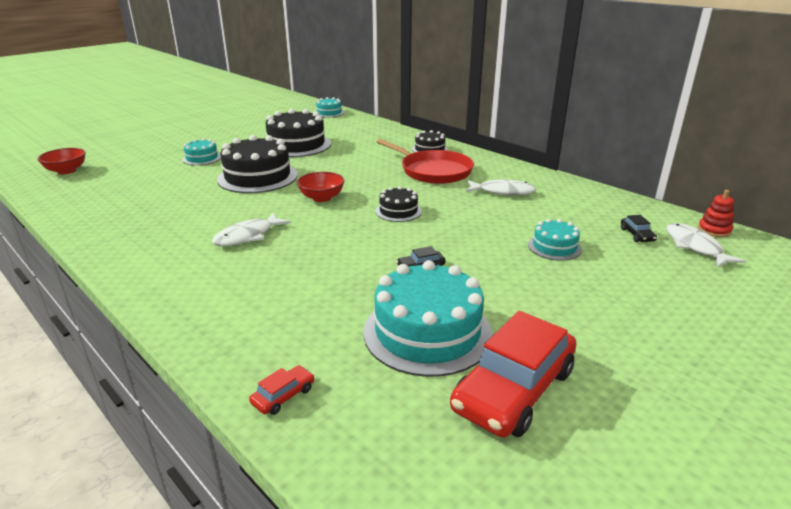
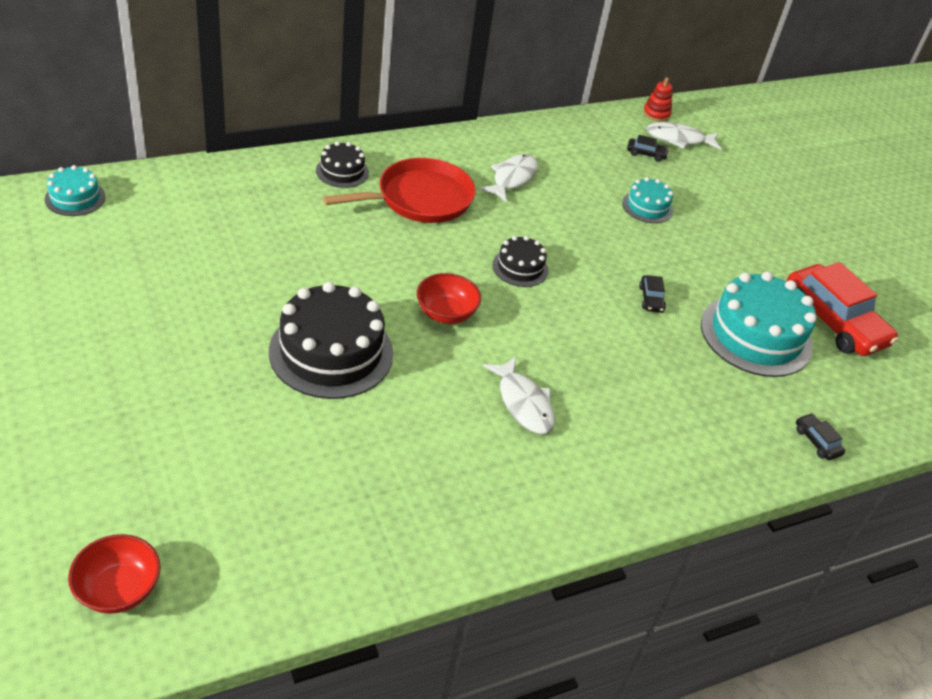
camera: 75 degrees left, 15 degrees up
(202, 158) = (195, 397): turquoise cake -> none
(283, 396) = (817, 441): red car -> black car
(296, 145) = (218, 279): black cake -> none

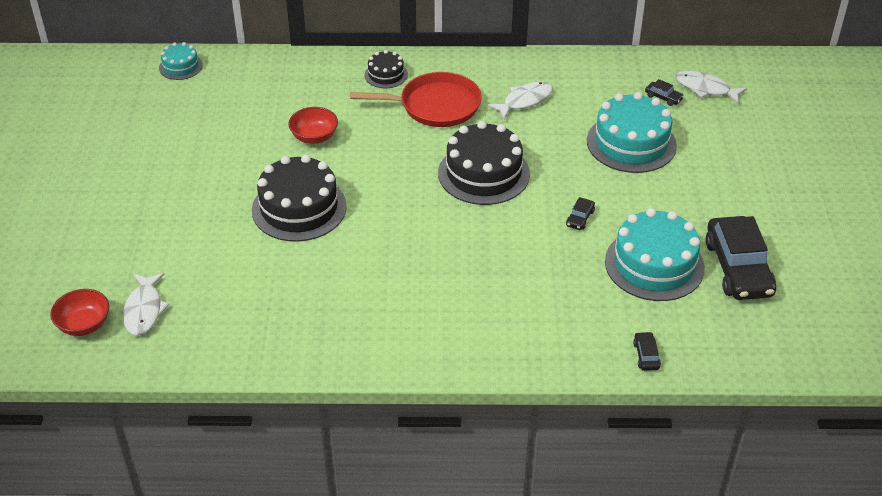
camera: 30 degrees right, 0 degrees up
(446, 313) = (401, 197): red bowl -> red bowl (314, 137)
(520, 267) = (483, 173): black cake -> black cake, size x1.93
(523, 403) = (420, 273): white fish -> white fish (144, 310)
(647, 207) = (631, 143): turquoise cake -> turquoise cake, size x1.93
(656, 114) = (700, 63): red stacking toy -> none
(833, 321) = (738, 268): red car -> black car

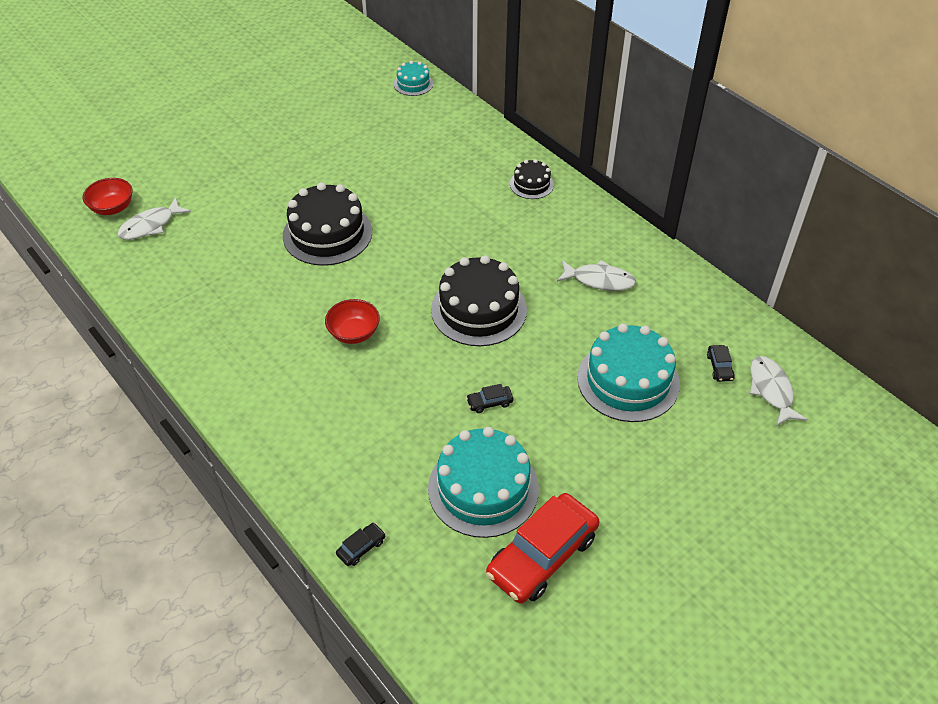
camera: 50 degrees right, 5 degrees up
(314, 137) = (414, 193): red bowl -> red bowl (354, 333)
(435, 105) = (528, 233): red pan -> none
(738, 268) = (542, 555): black car -> red car

